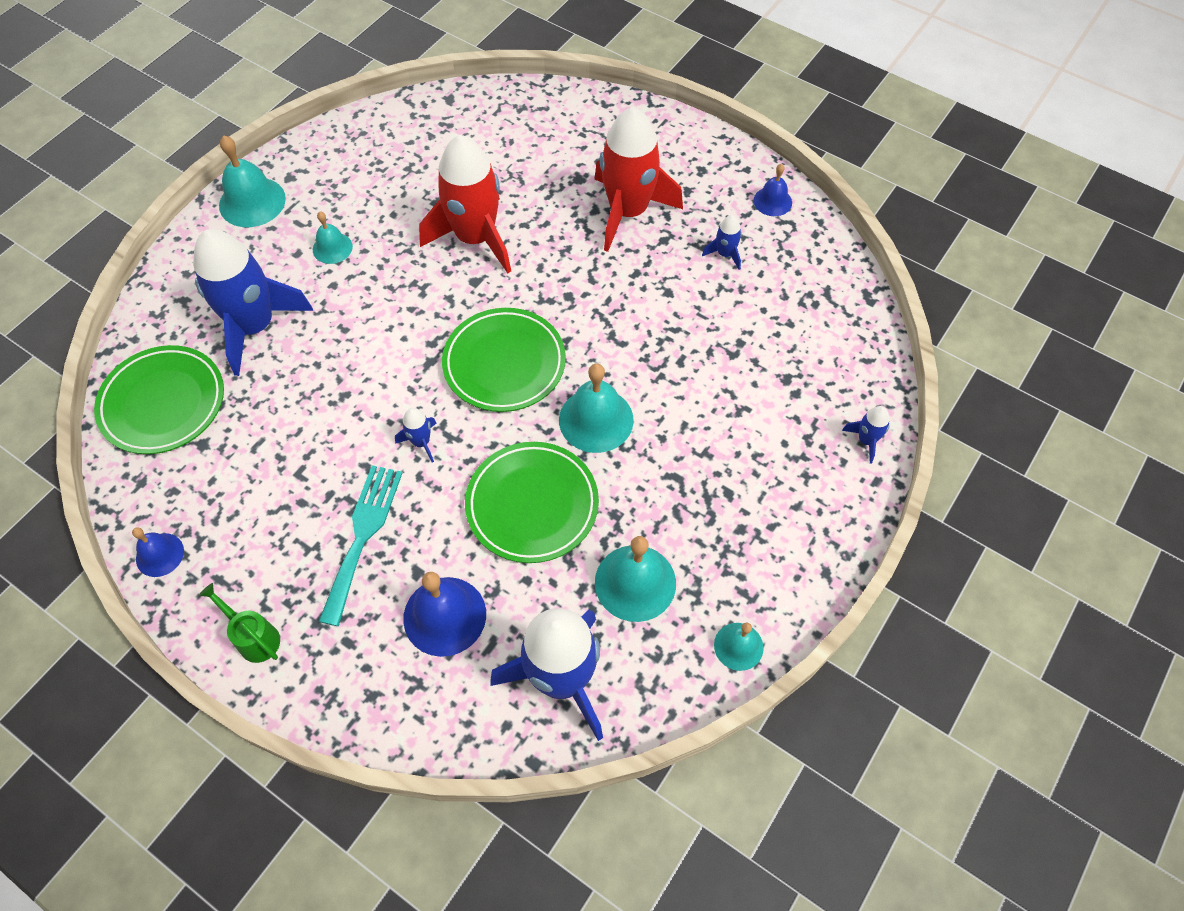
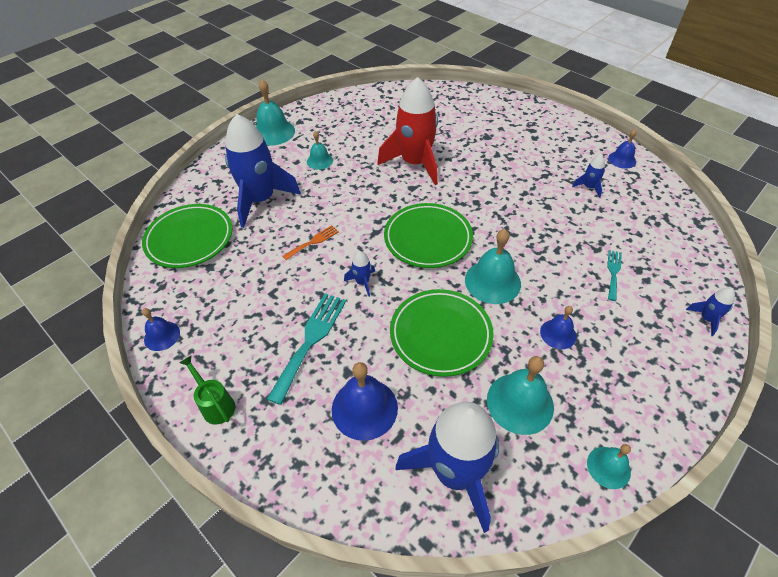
camera: 10 degrees right, 10 degrees down
(343, 387) = (313, 242): none -> orange fork
(628, 211) = (520, 157): red rocket -> none
(681, 484) = (558, 334): none -> blue bell
(753, 387) = (613, 272): none -> turquoise fork

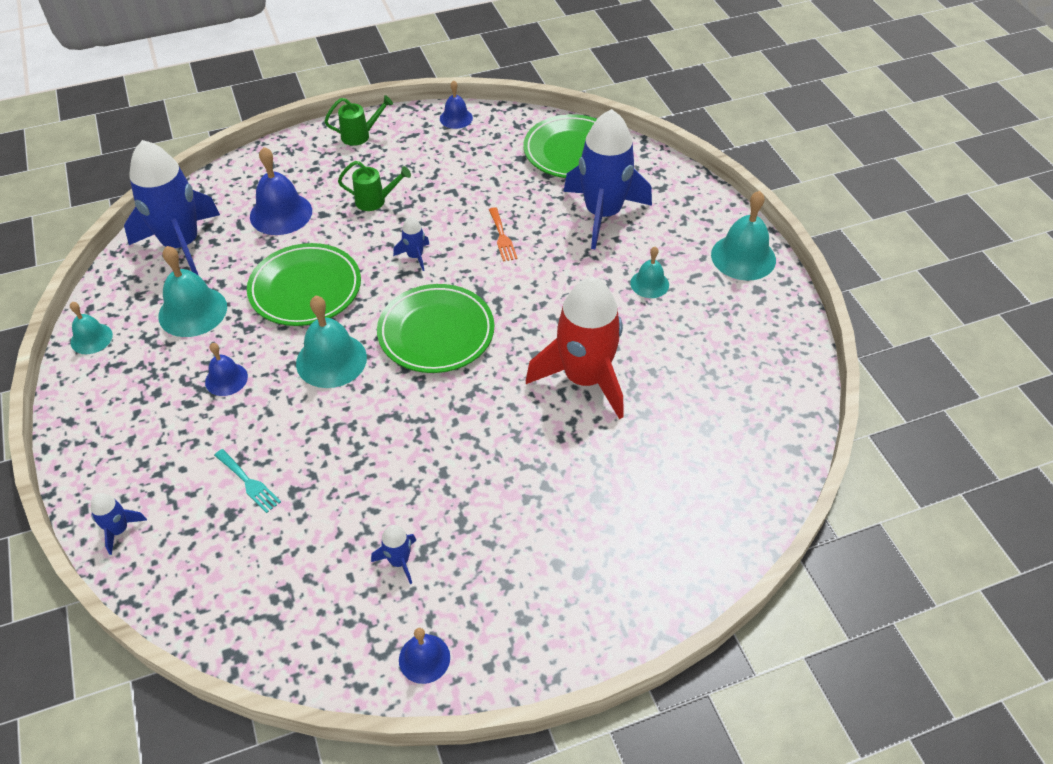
camera: 115 degrees right, 0 degrees up
(310, 341) = (375, 201): turquoise fork -> green watering can

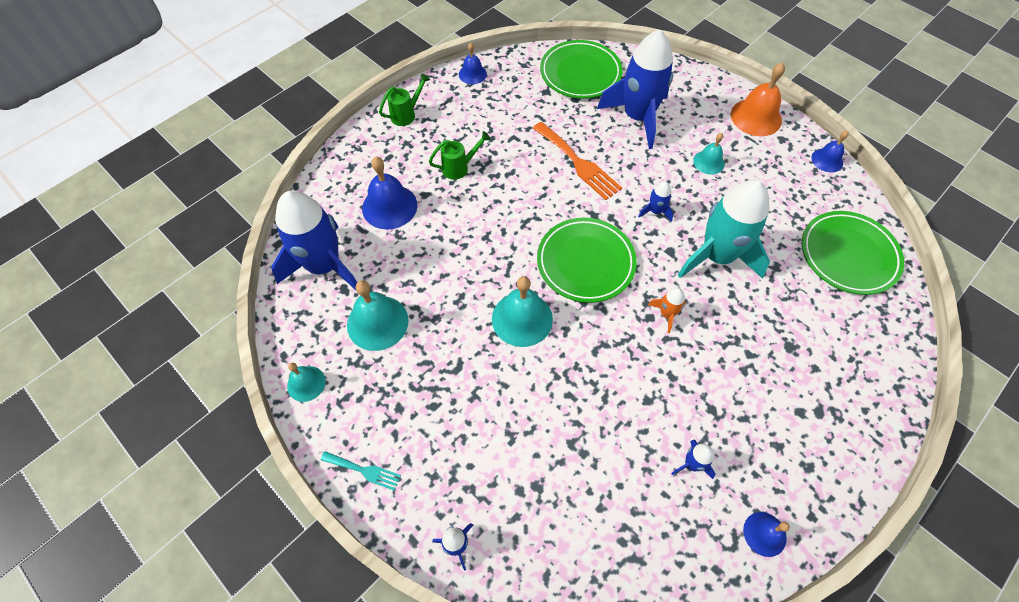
camera: 25 degrees left, 10 degrees up
(226, 379) = (449, 371): blue bell -> blue bell (827, 160)
(248, 483) = (532, 453): turquoise fork -> turquoise fork (364, 471)
(305, 289) = (457, 265): green plate -> green plate (848, 255)
(415, 256) = (524, 204): blue rocket -> blue rocket (655, 211)
(484, 413) = (666, 314): none -> orange rocket
(502, 237) = (578, 163): orange fork -> orange fork, size x1.81
(584, 378) = (717, 256): red rocket -> turquoise rocket
(743, 257) = (756, 117): turquoise bell -> orange bell

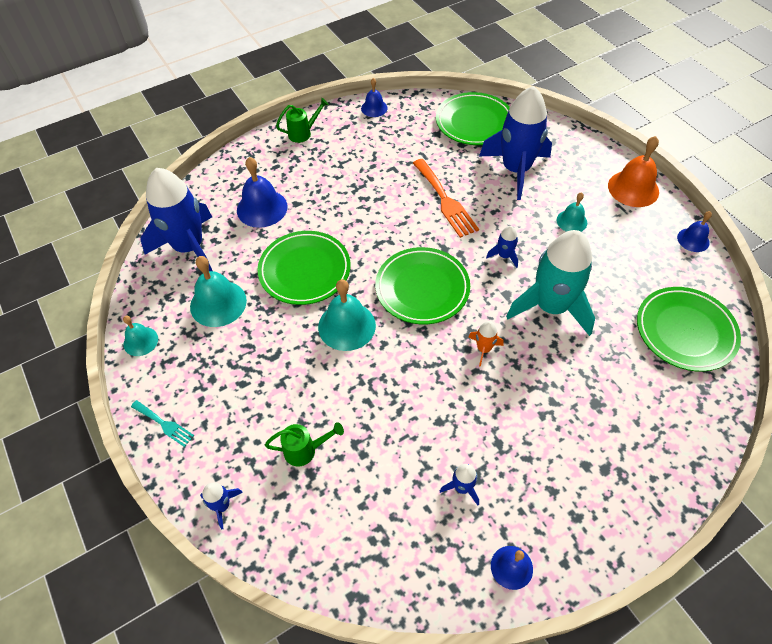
camera: 15 degrees right, 5 degrees down
(458, 267) = (305, 270): none -> green plate
(459, 168) = (334, 186): green watering can -> green watering can (305, 450)

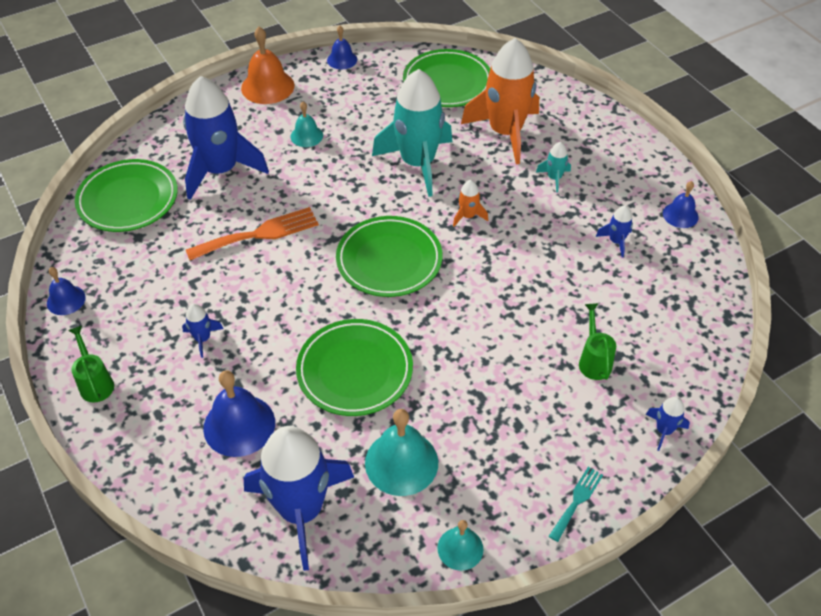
camera: 90 degrees left, 5 degrees down
(346, 326) = (438, 327): turquoise bell -> none
(504, 256) = (349, 191): blue rocket -> blue rocket (203, 339)
(551, 431) = (554, 178): none -> turquoise rocket
(615, 386) = (505, 132): none -> orange rocket

